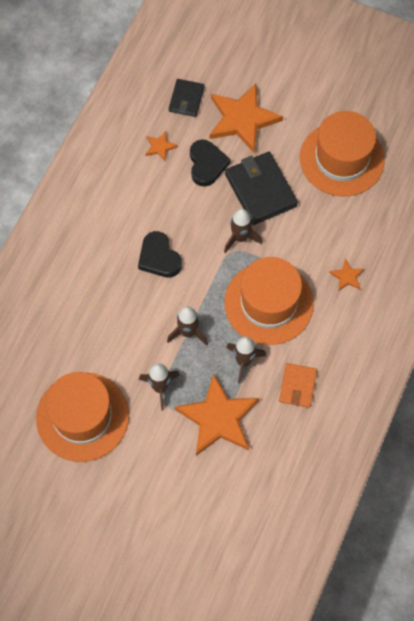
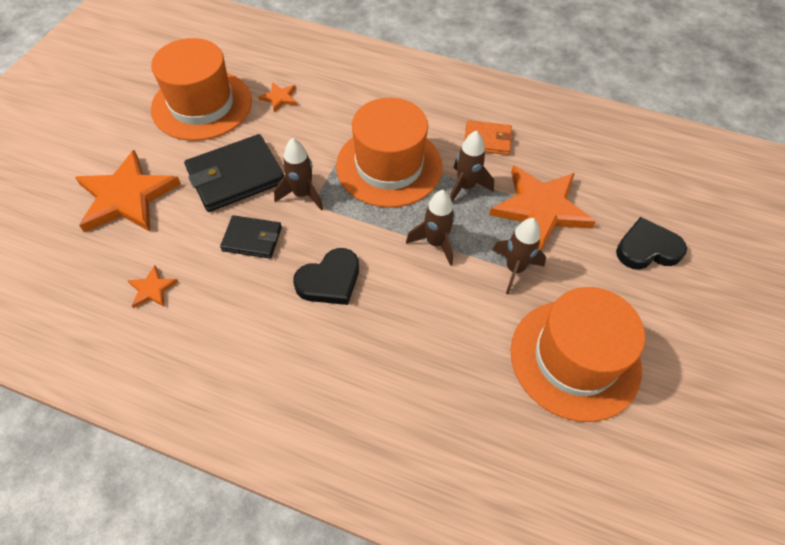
camera: 95 degrees left, 10 degrees down
(186, 99) = (78, 261): black wallet -> black wallet (252, 239)
(207, 164) = (190, 233): black heart -> black heart (647, 249)
(347, 276) = (352, 101): orange star -> orange star (279, 98)

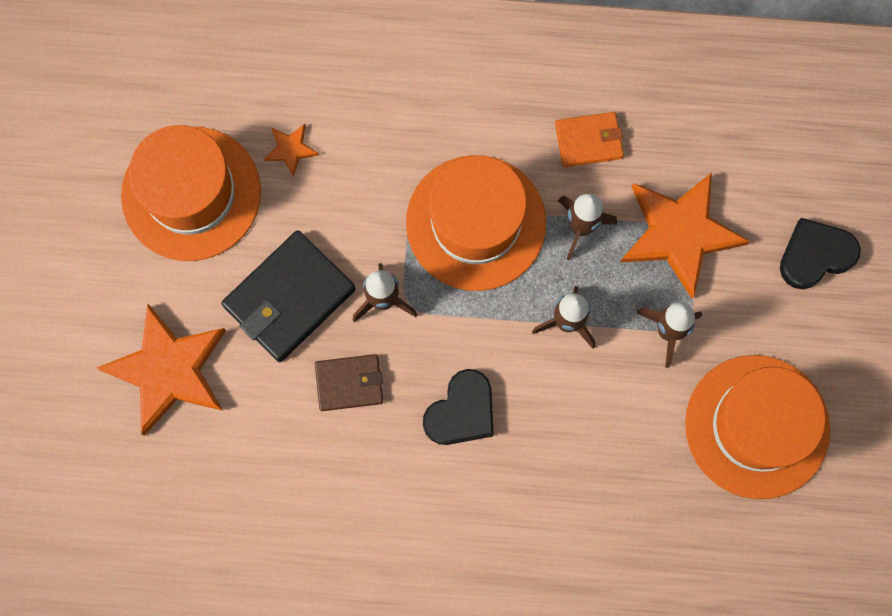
camera: 15 degrees left, 20 degrees up
(152, 289) = (264, 484): orange star -> none
(252, 239) = (349, 383): black wallet -> brown wallet

